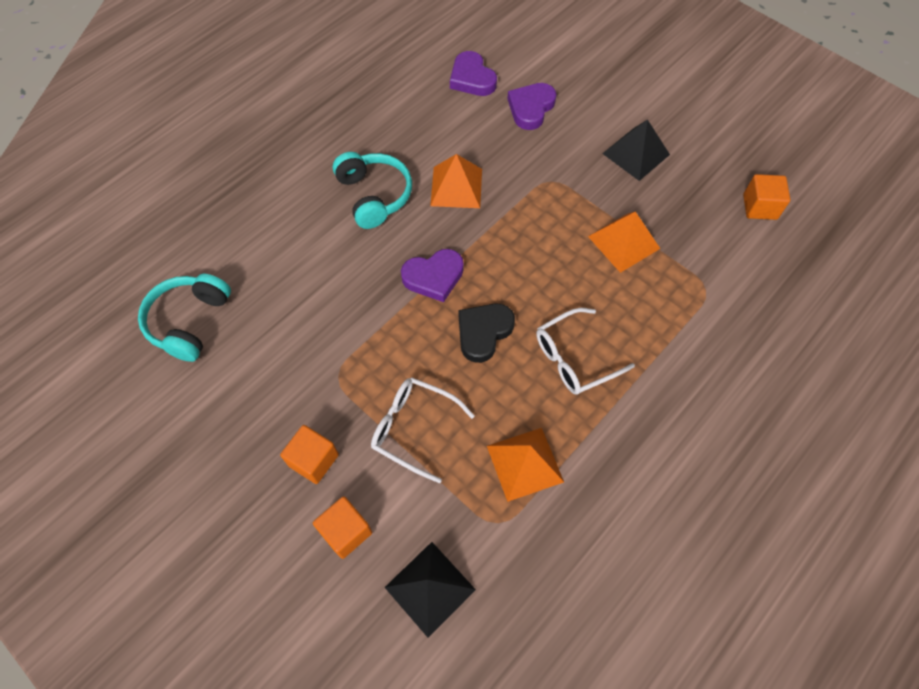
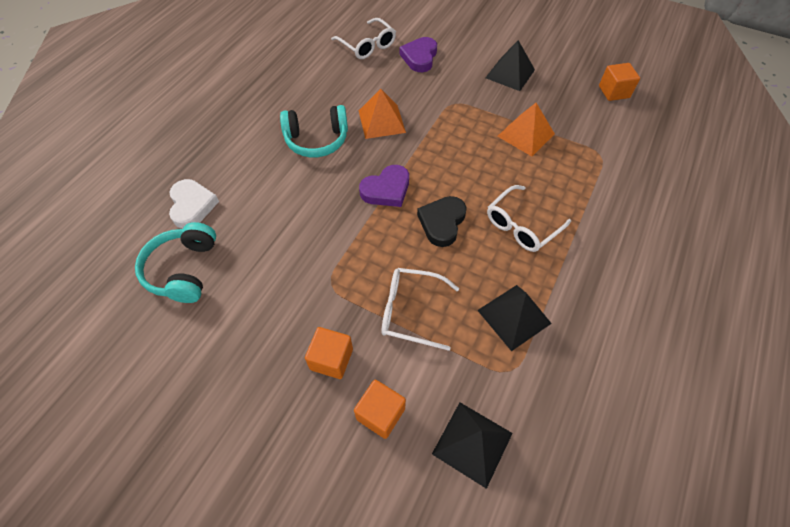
camera: 15 degrees left, 5 degrees down
(216, 248) = (192, 206): none -> white heart
(374, 196) = (317, 140): turquoise headphones -> turquoise headphones turned 120 degrees clockwise
(472, 78) = (367, 45): purple heart -> white glasses
(524, 464) = (514, 317): orange pyramid -> black pyramid

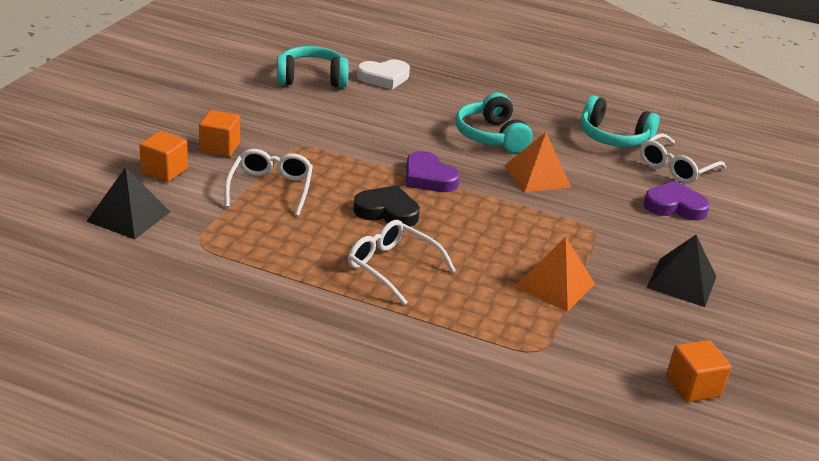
camera: 80 degrees right, 25 degrees down
(322, 68) = (613, 137): none -> turquoise headphones
(514, 317) = (264, 251): black pyramid -> none

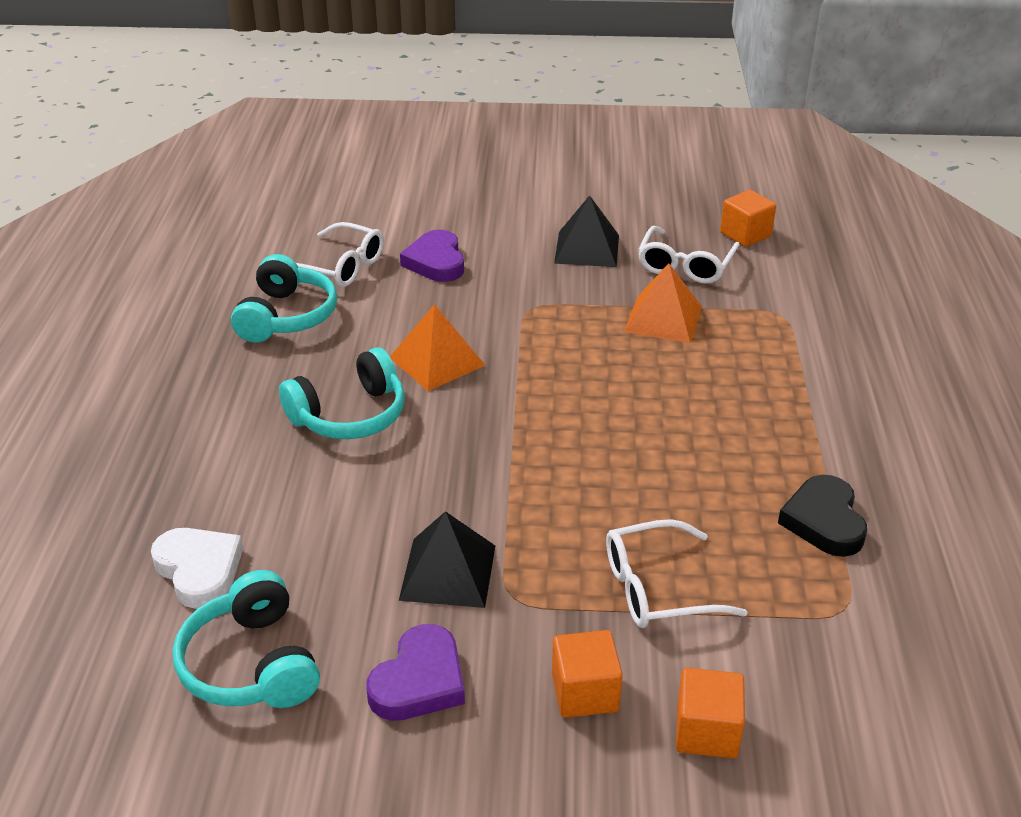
camera: 105 degrees left, 5 degrees up
(128, 216) = (856, 715): black pyramid -> black pyramid (448, 572)
(387, 211) = (623, 463): black heart -> black heart (824, 521)
(393, 267) = (736, 430): white glasses -> white glasses (685, 265)
(428, 178) = (509, 447): purple heart -> purple heart (419, 681)

